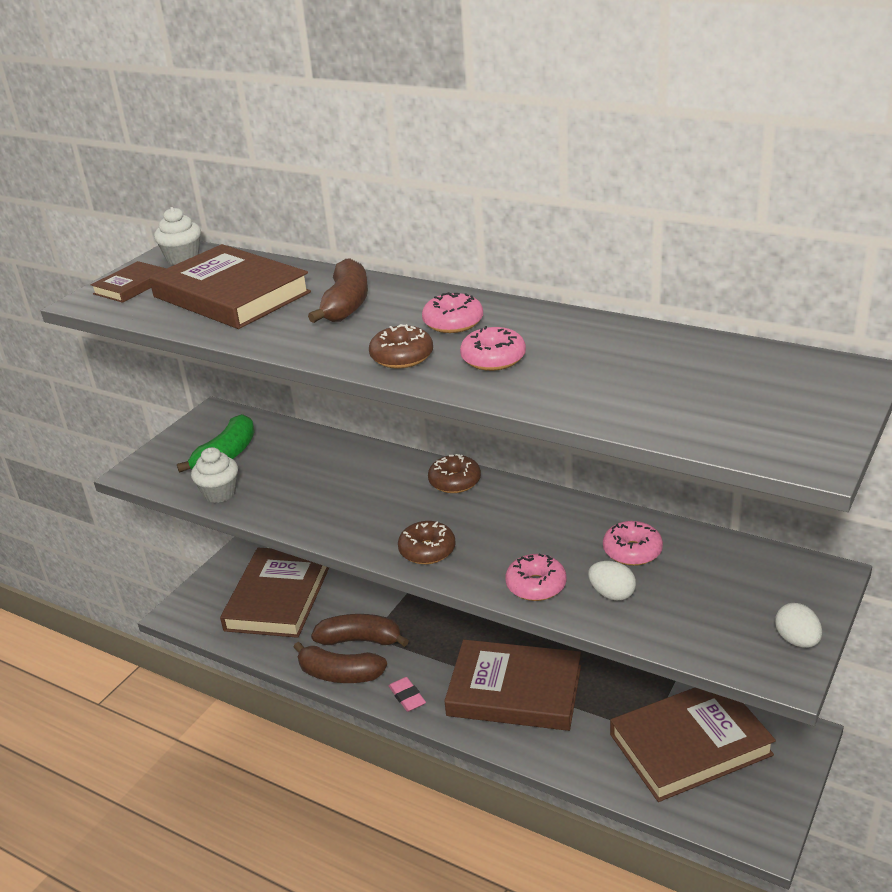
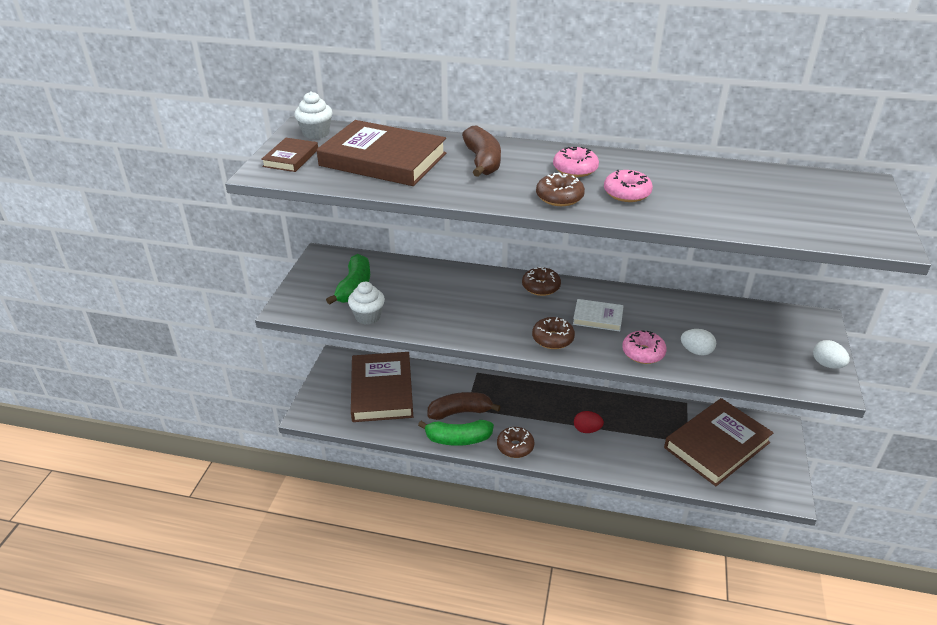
camera: 20 degrees left, 5 degrees up
(340, 674) = (458, 439): brown banana -> green banana
(407, 697) = (515, 447): pink eraser -> brown donut
(504, 531) = (598, 317): none -> white book
(514, 691) = (587, 430): brown book -> red egg
(632, 551) = (691, 320): pink donut -> none

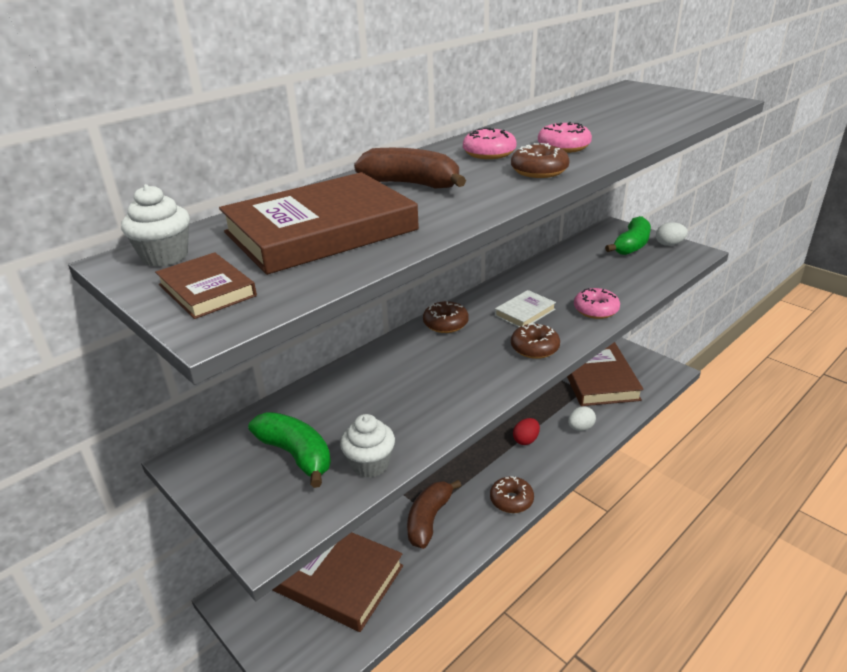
camera: 55 degrees left, 5 degrees down
(458, 439) = (467, 540): green banana -> green banana (631, 245)
(696, 351) = (613, 286): white egg -> white egg (580, 428)

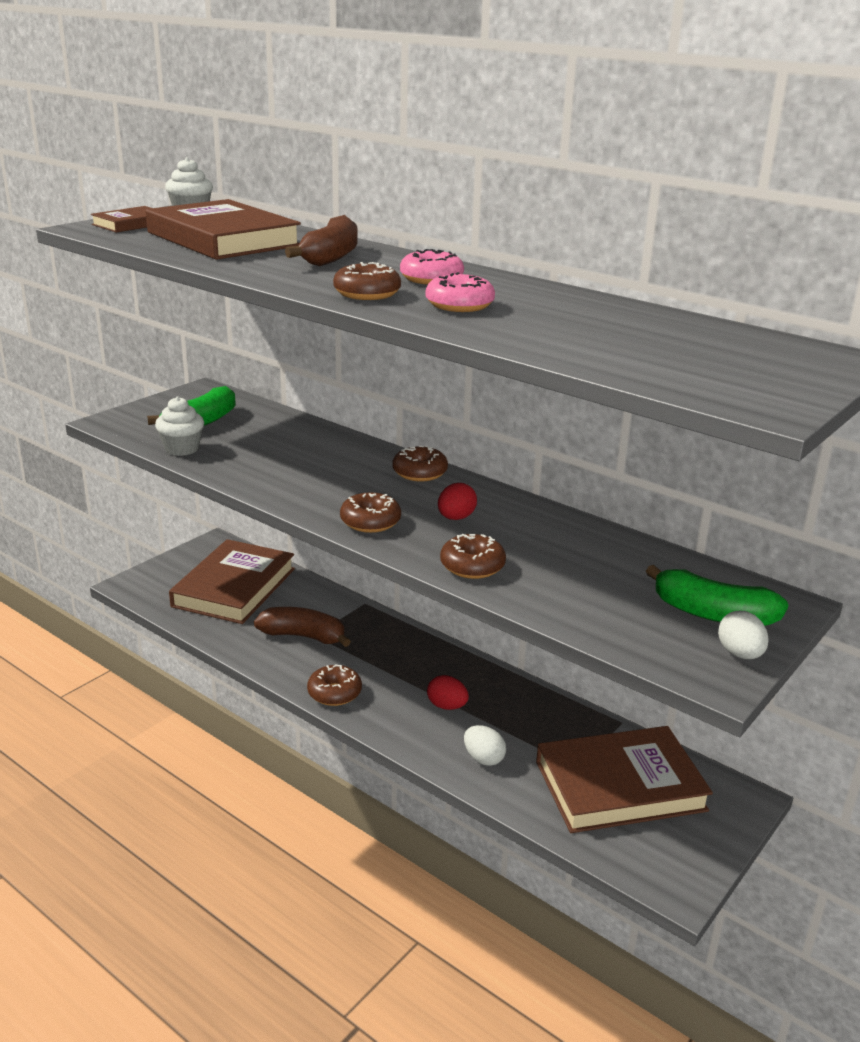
camera: 80 degrees right, 5 degrees down
(525, 312) = (456, 518): white book -> red egg
(596, 310) = (472, 566): pink donut -> brown donut

